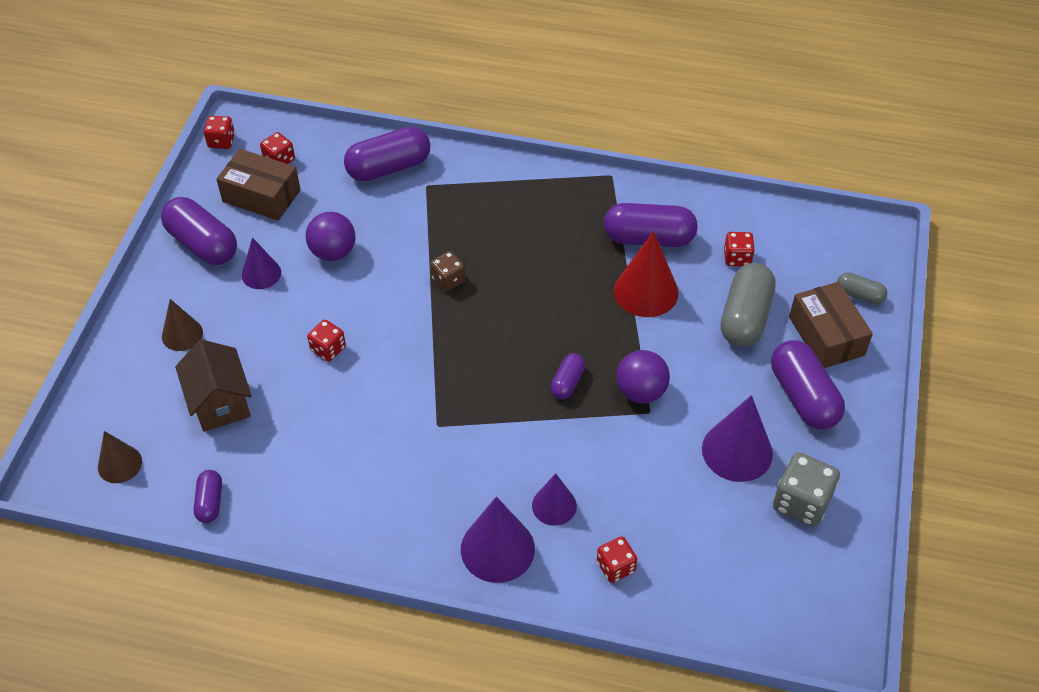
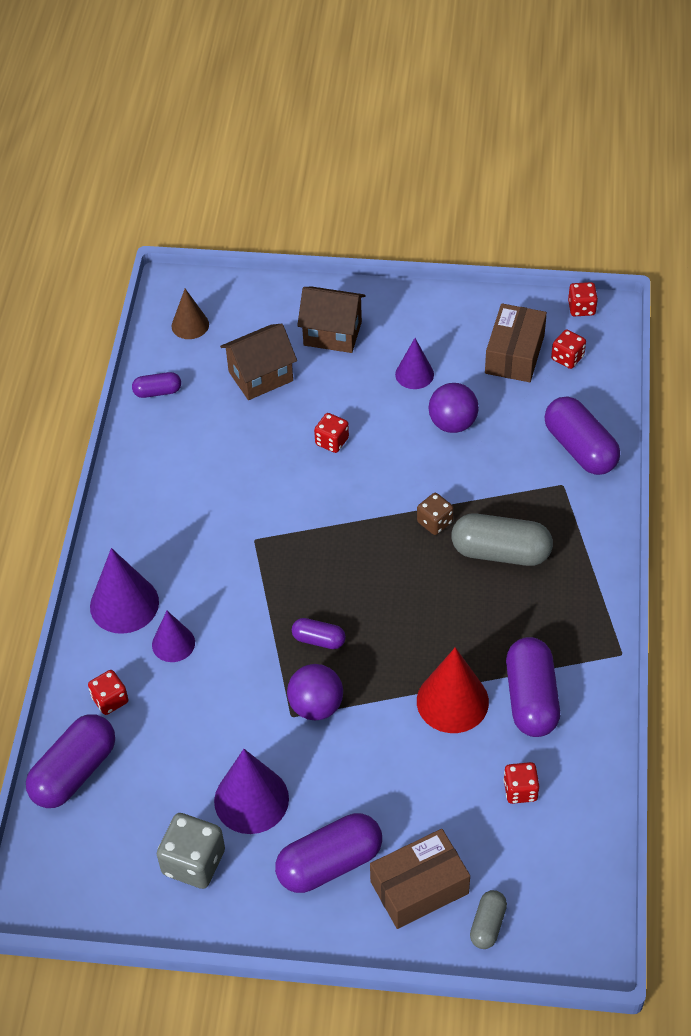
camera: 85 degrees right, 0 degrees up
(182, 334) = (332, 333): brown cone -> brown house
(202, 244) = (442, 324): purple capsule -> purple capsule (74, 772)
(745, 317) = (432, 801): grey capsule -> grey capsule (500, 552)

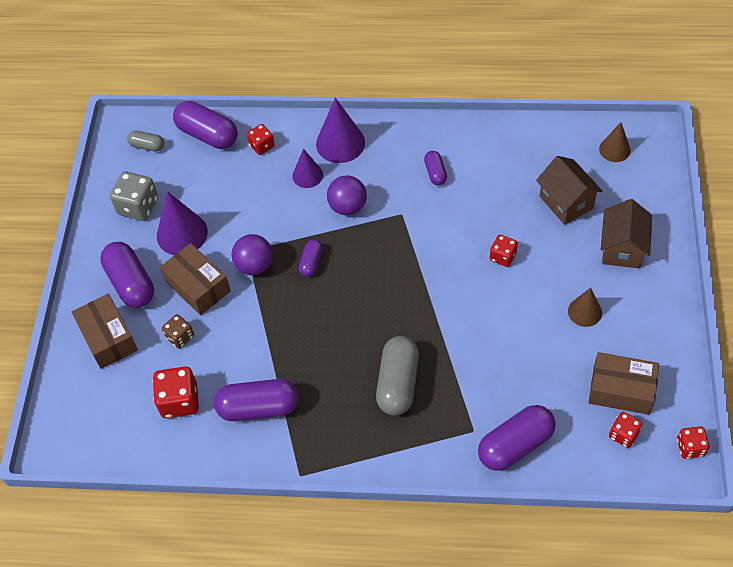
camera: 90 degrees right, 5 degrees up
(157, 392) = (540, 137): purple capsule -> purple capsule (435, 173)
(343, 775) = (198, 286): none -> brown box
(414, 374) = (585, 312): purple cone -> brown cone
(434, 522) = (425, 334): brown dice -> brown dice (180, 337)
(452, 423) = (532, 343): purple ball -> purple ball (348, 207)
(452, 701) = (257, 353): red cone -> none
(488, 925) = (76, 381): grey capsule -> grey capsule (147, 146)
(520, 790) = (179, 401): red dice -> red dice, size x1.64

